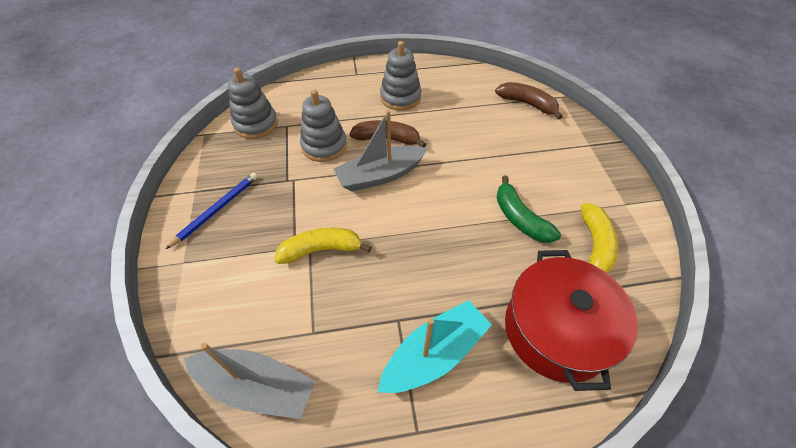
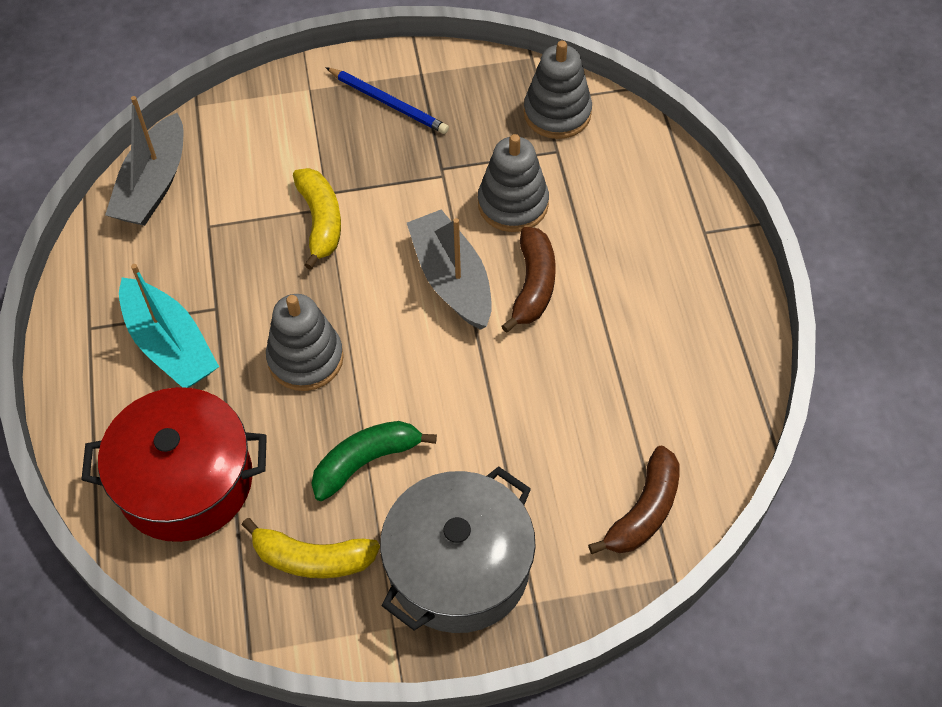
camera: 90 degrees right, 5 degrees up
(400, 97) = (642, 302): grey stacking toy -> grey stacking toy (305, 358)
(579, 174) = (459, 567): none -> grey pot

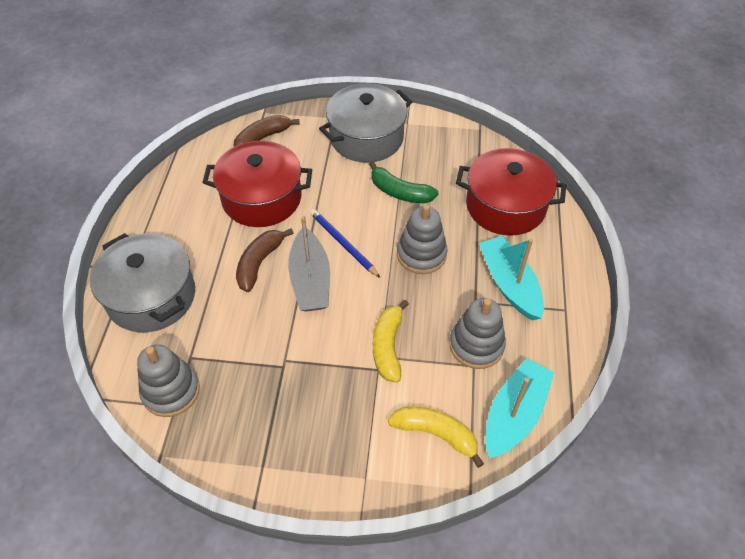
camera: 165 degrees left, 5 degrees down
(153, 185) = (514, 414): grey boat -> turquoise boat
(312, 558) = (440, 157): yellow banana -> yellow banana (436, 434)
(366, 461) = (399, 192): green banana -> green banana turned 45 degrees clockwise
(388, 103) = (301, 442): blue pencil -> blue pencil (343, 244)
(513, 204) = (244, 323): grey stacking toy -> grey stacking toy (476, 345)
(583, 390) = (262, 198): none -> red pot
(650, 205) = (151, 296): none -> grey pot

